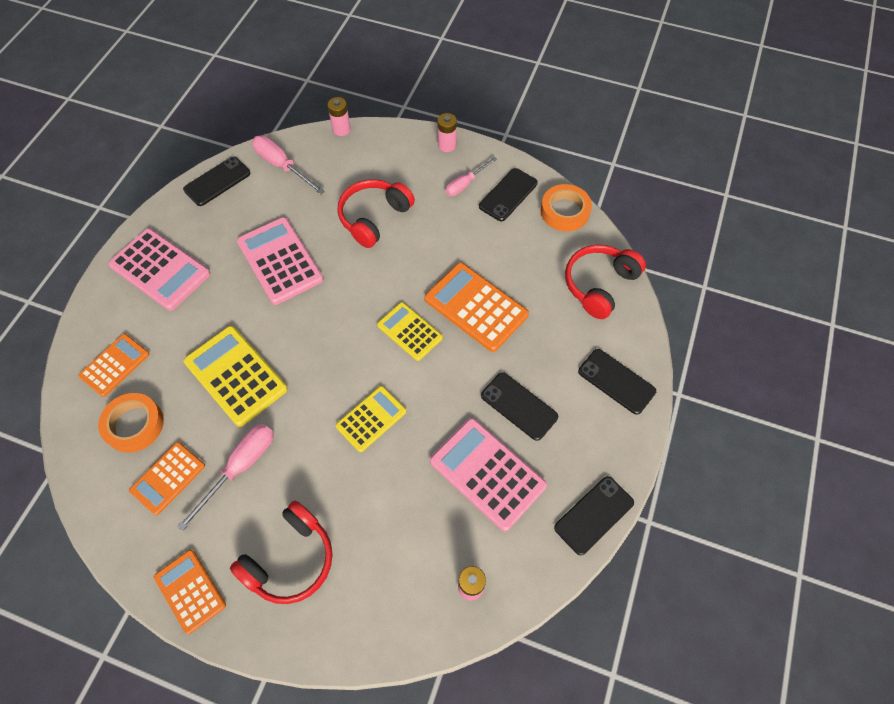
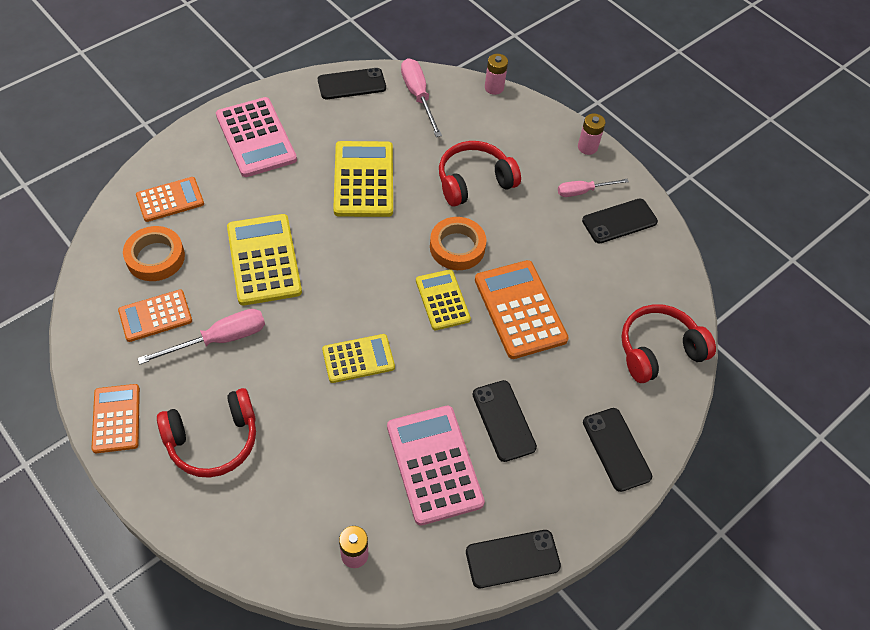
camera: 25 degrees right, 5 degrees down
(280, 261) = (363, 179): pink calculator -> yellow calculator
(564, 211) = (668, 264): orange tape -> orange tape (457, 247)

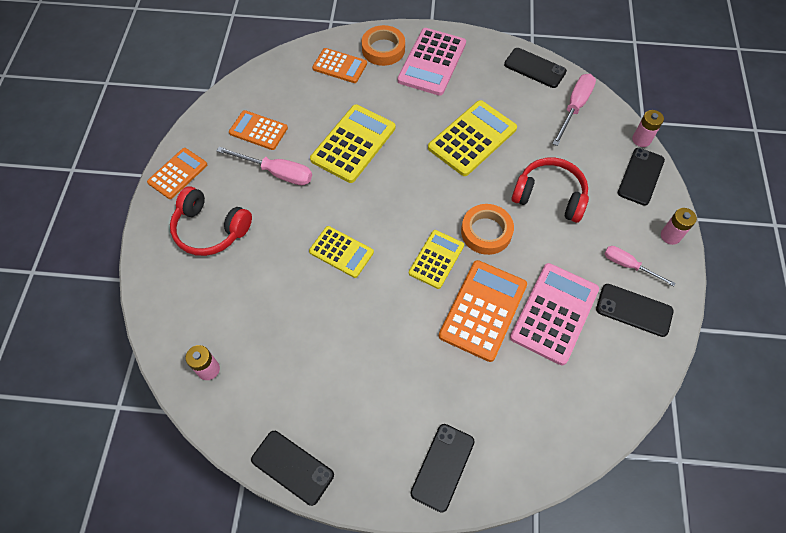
camera: 50 degrees right, 5 degrees up
(155, 257) = (295, 95): orange tape -> orange tape (383, 49)
(434, 464) = (312, 360): pink calculator -> pink calculator (554, 313)
(503, 420) = (387, 374): black phone -> black phone (640, 176)
(658, 350) = (556, 429): red headphones -> none

